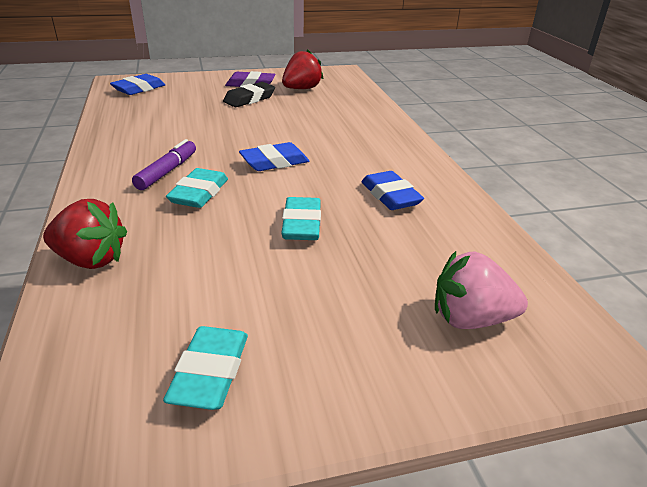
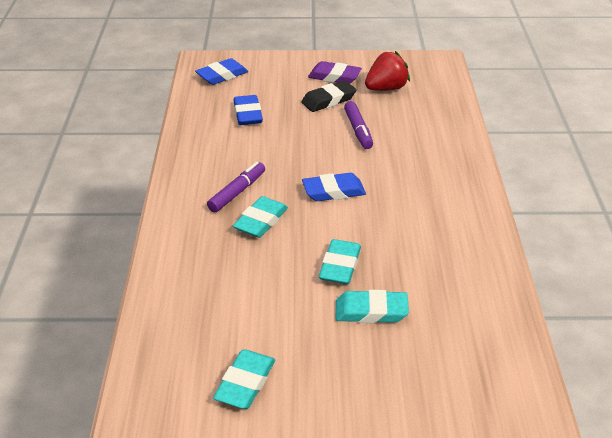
camera: 15 degrees right, 5 degrees up
(91, 260) = (171, 278): red strawberry -> none
(285, 117) = (358, 130): none -> purple marker
(353, 264) = (371, 311): none -> turquoise eraser
(390, 196) = (427, 245): blue eraser -> blue eraser (248, 114)
(470, 319) = (445, 374): pink strawberry -> none

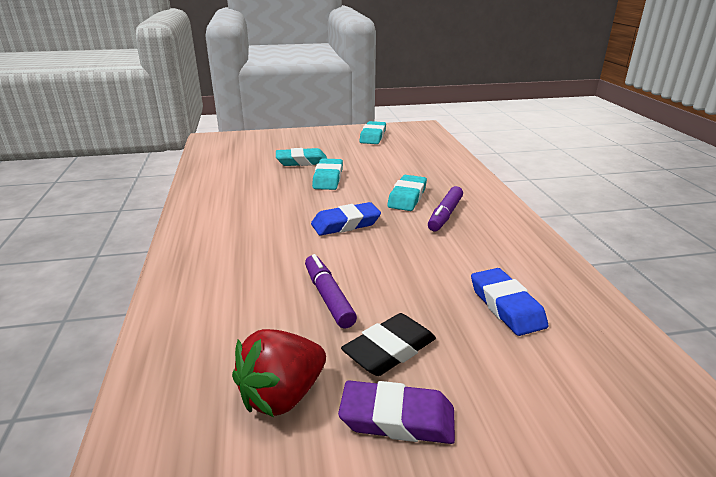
camera: 170 degrees right, 10 degrees down
(222, 75) = (628, 390): blue eraser -> none

